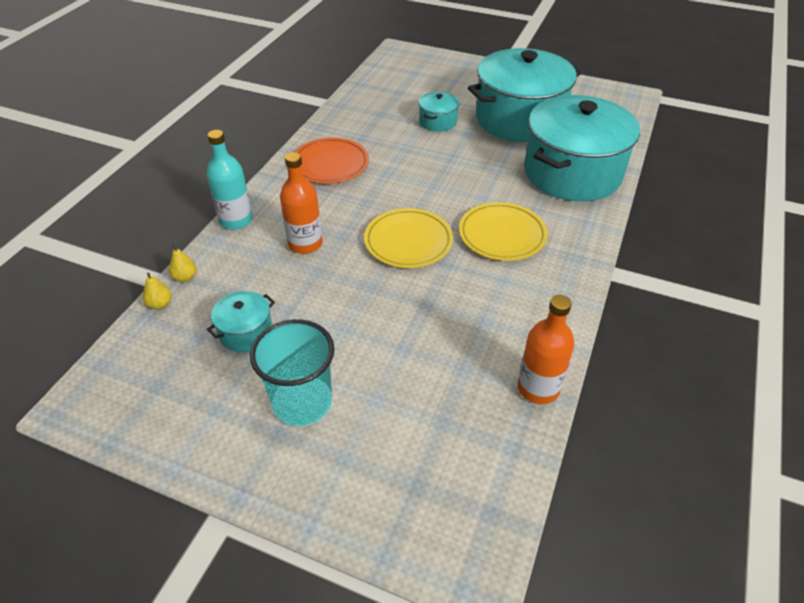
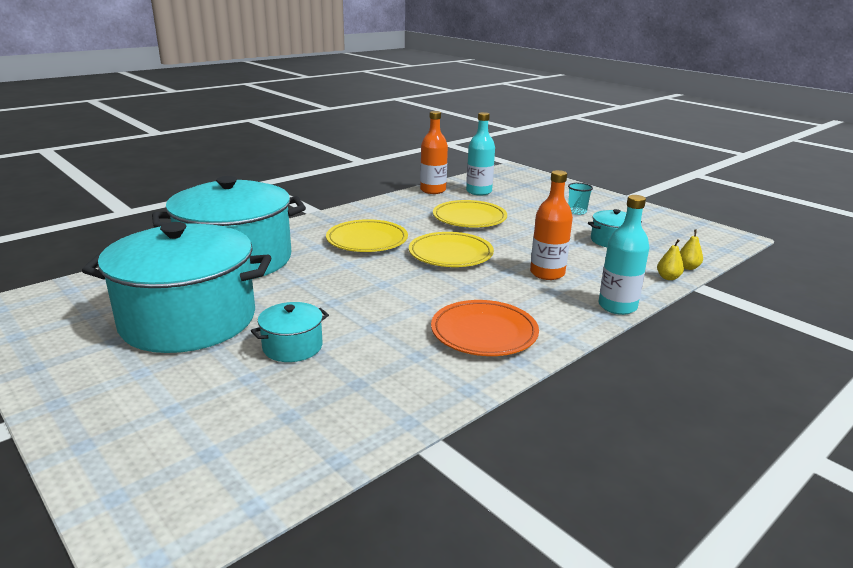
camera: 155 degrees left, 20 degrees down
(302, 402) = (577, 211): turquoise cup -> turquoise cup, size x0.49
(434, 321) = (469, 218): none -> yellow plate
(472, 414) = (479, 191): none -> turquoise bottle

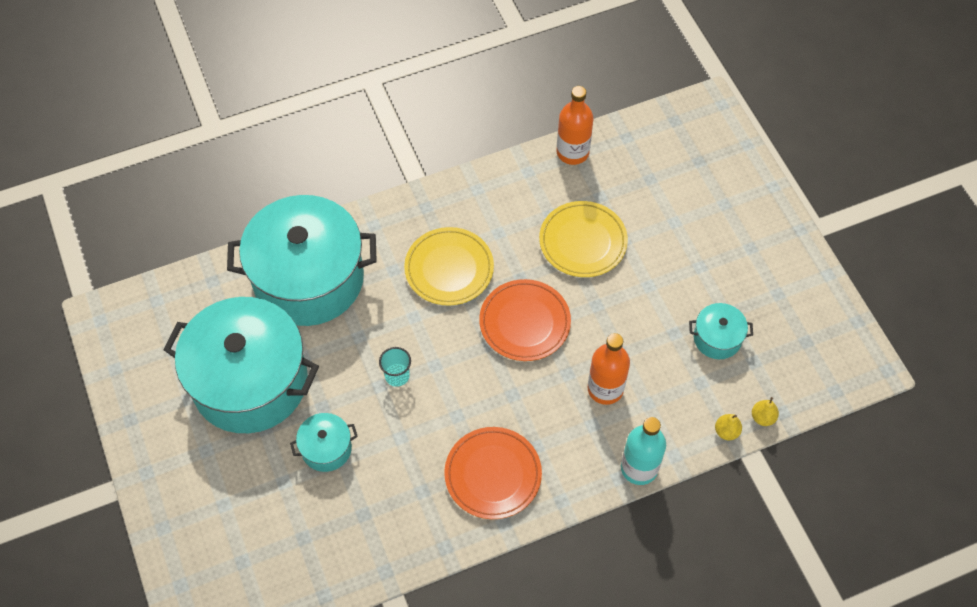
camera: 20 degrees right, 35 degrees up
(450, 254) = (524, 322): yellow plate -> orange plate
(479, 191) = (628, 169): turquoise bottle -> none
(577, 211) = (721, 255): turquoise cup -> turquoise cup (397, 376)

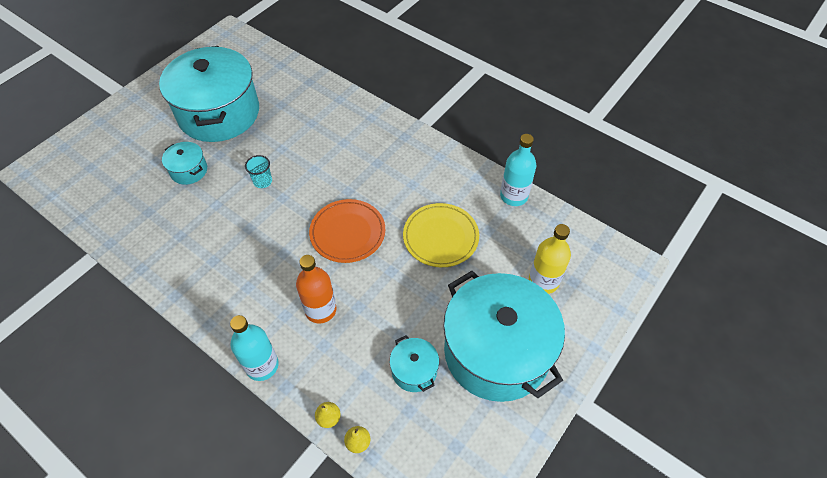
camera: 60 degrees right, 5 degrees down
(308, 278) = (309, 105): turquoise pot -> turquoise pot (496, 351)
(449, 269) = (364, 170): yellow plate -> none
(493, 474) = (211, 270): orange plate -> none
(572, 152) = (513, 196): orange bottle -> turquoise bottle
(685, 184) = (543, 281): none -> yellow bottle

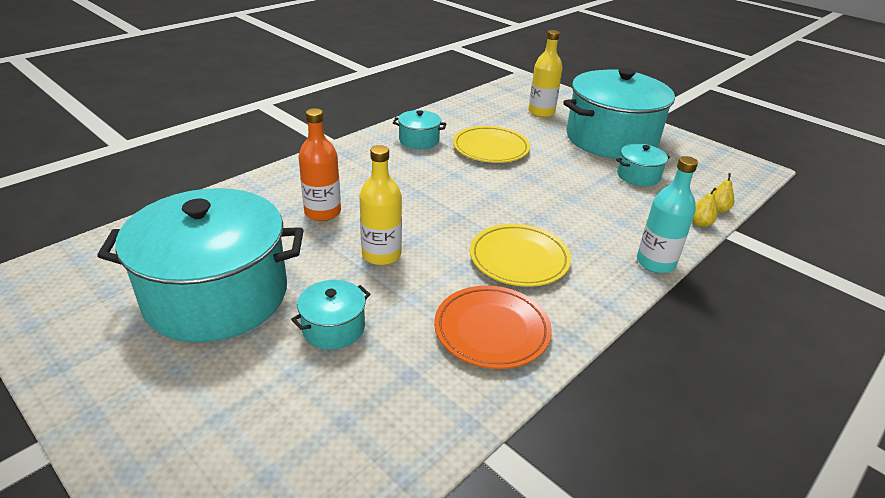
camera: 85 degrees left, 20 degrees down
(262, 181) = (381, 255): turquoise cup -> yellow bottle
(262, 264) = (519, 259): none -> yellow plate
(320, 310) = (580, 221): orange bottle -> orange bottle (322, 212)
(348, 233) = (478, 197): orange plate -> orange plate (491, 330)
(441, 181) = (419, 140): none -> turquoise pot
(513, 196) = (447, 111): turquoise bottle -> none

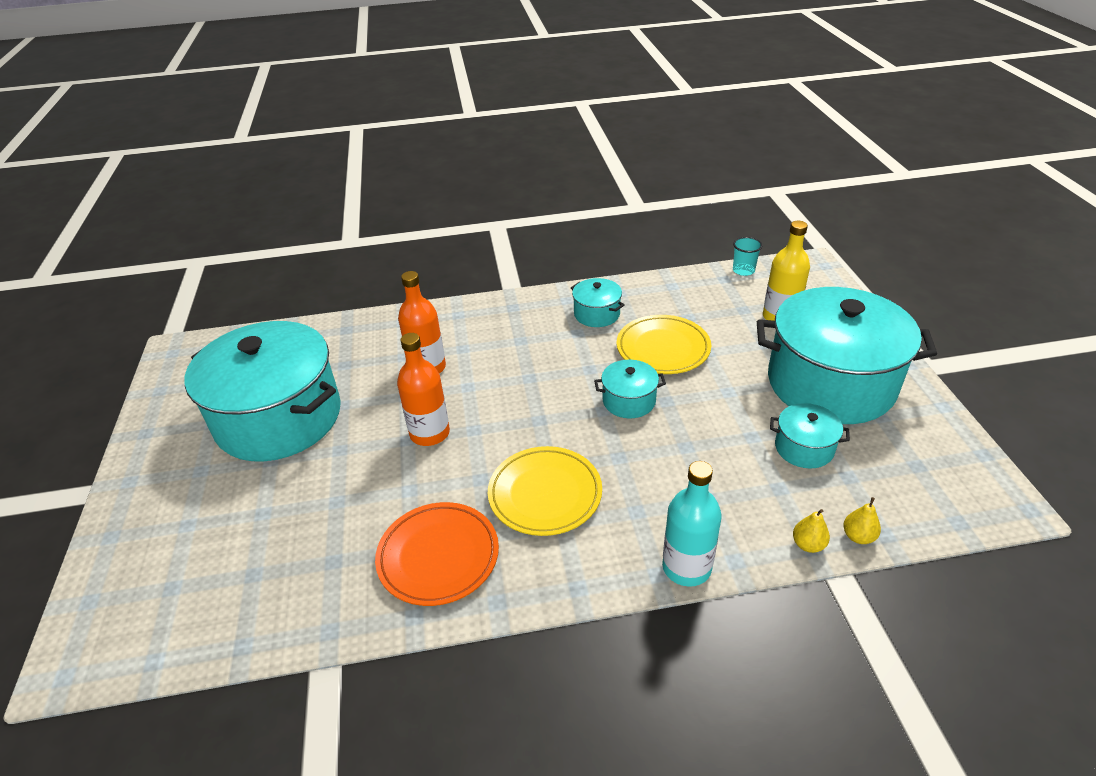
camera: 40 degrees right, 5 degrees up
(333, 328) = (324, 488): turquoise pot -> turquoise pot (629, 401)
(381, 255) = (430, 433): yellow bottle -> orange bottle
(488, 92) = (743, 270): none -> turquoise cup

